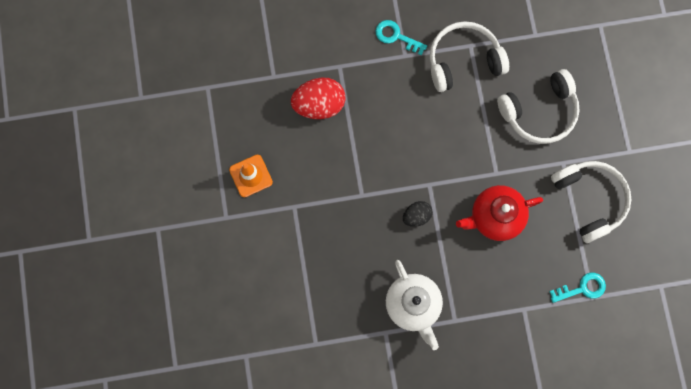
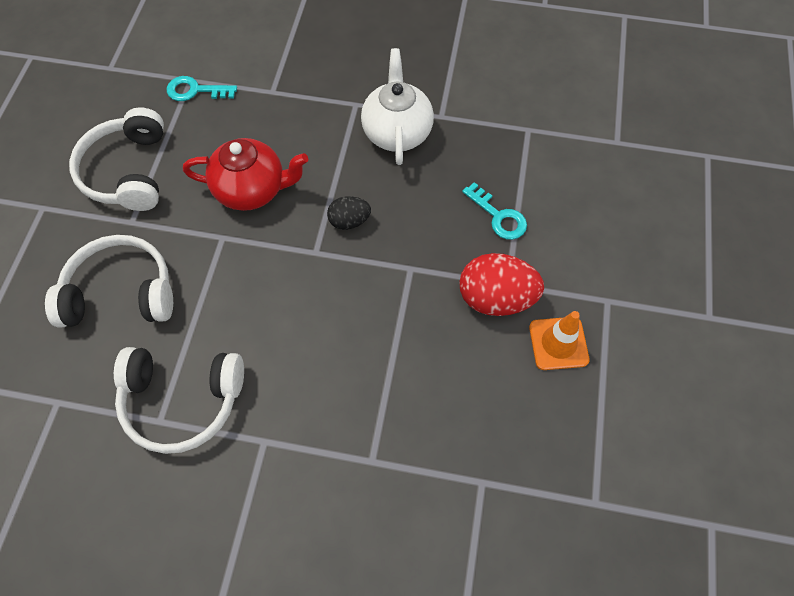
camera: 160 degrees left, 15 degrees down
(319, 104) = (425, 411): red egg -> red egg (496, 298)
(396, 36) = (263, 478): turquoise key -> turquoise key (498, 216)

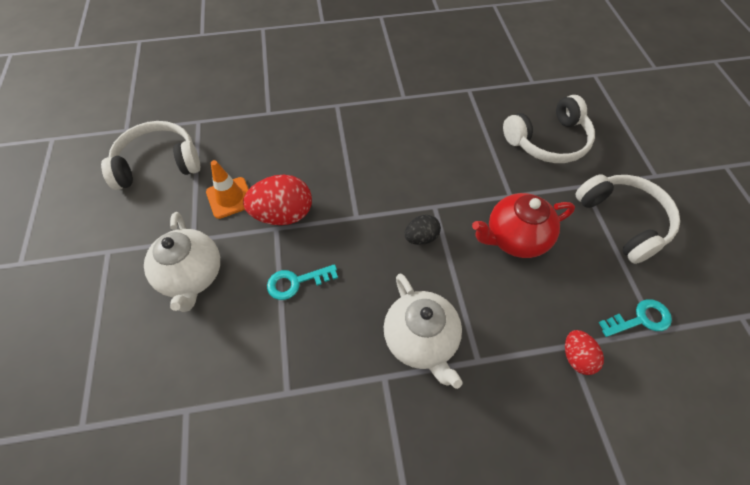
camera: 160 degrees right, 5 degrees down
(182, 401) = (463, 101): white headphones -> white headphones (158, 163)
(272, 82) = (576, 357): none -> red egg
(498, 216) = (296, 282): turquoise key -> turquoise key turned 45 degrees counterclockwise
(609, 257) = (192, 276): none -> white teapot

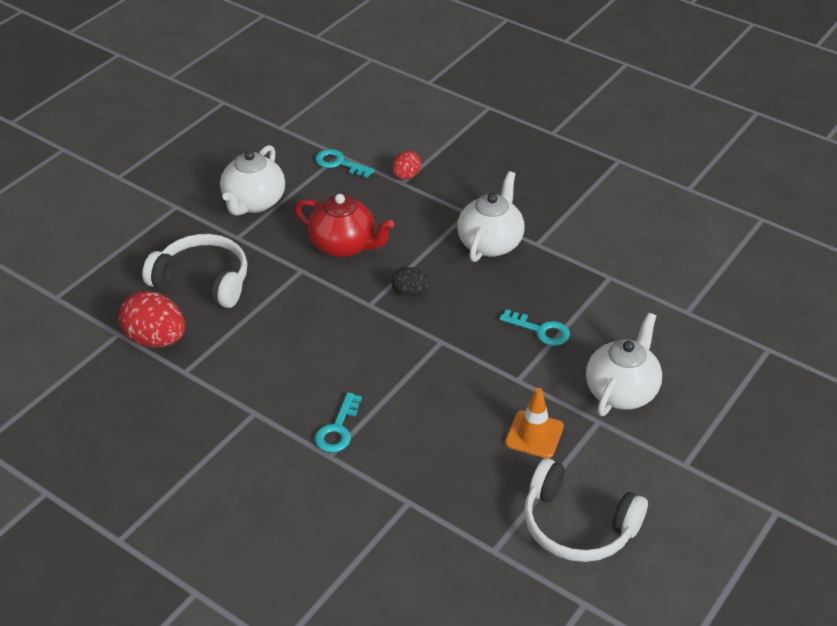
camera: 135 degrees left, 15 degrees down
(283, 214) = (500, 386): red egg -> red egg (156, 339)
(349, 119) = (338, 429): none -> turquoise key
(623, 221) = (253, 203): white headphones -> white teapot

